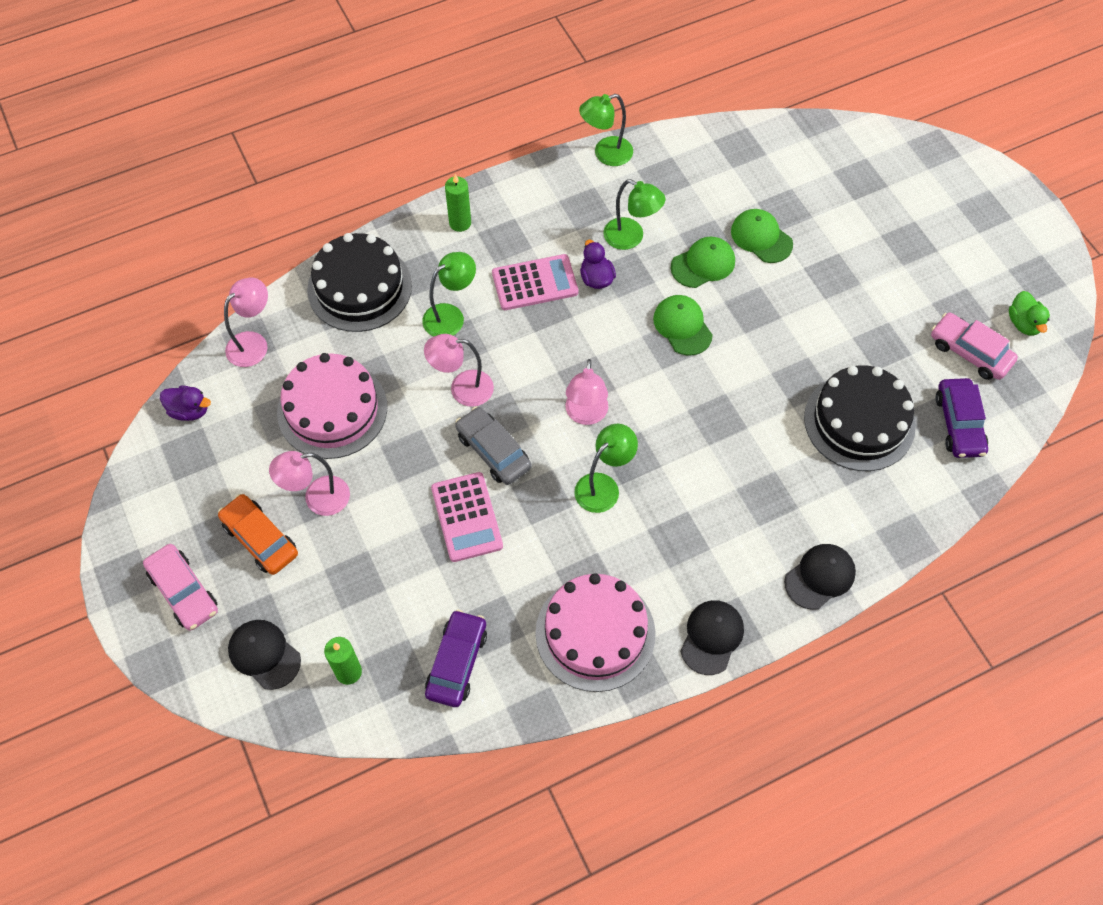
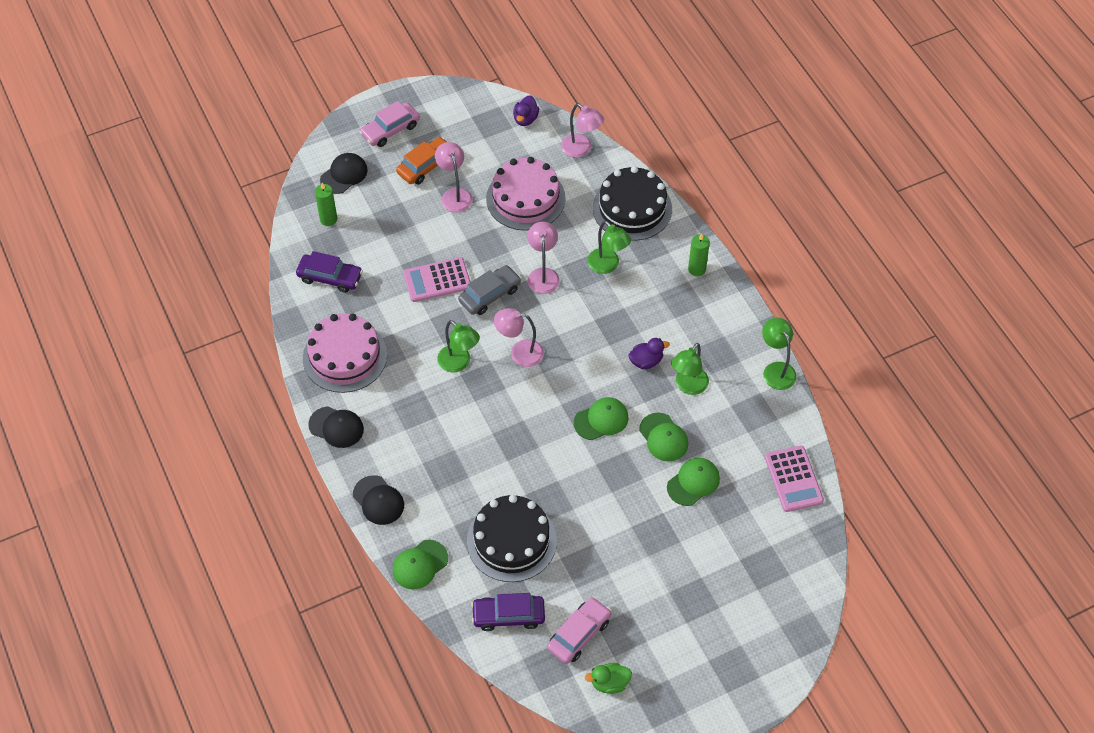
camera: 90 degrees right, 5 degrees down
(535, 283) = (640, 319): pink calculator -> pink calculator (793, 479)
(906, 523) = (420, 565): none -> green cap

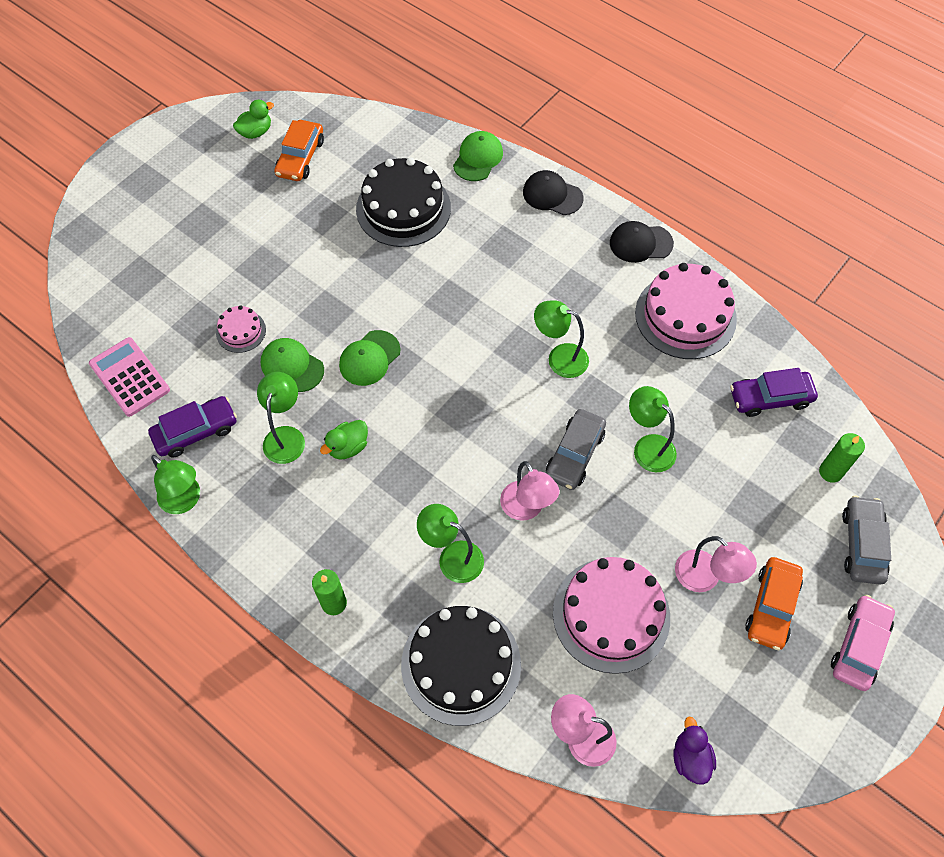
camera: 155 degrees right, 5 degrees up
(344, 175) = (862, 544): black cap -> grey car
(437, 280) = (647, 447): pink calculator -> green lamp
(508, 616) = (373, 149): purple car -> purple car (196, 431)
(519, 353) = (499, 397): pink lamp -> none
(579, 634) = (300, 157): pink car -> orange car
(646, 361) = (348, 447): purple duck -> green duck
(693, 482) = (241, 331): green cap -> pink cake

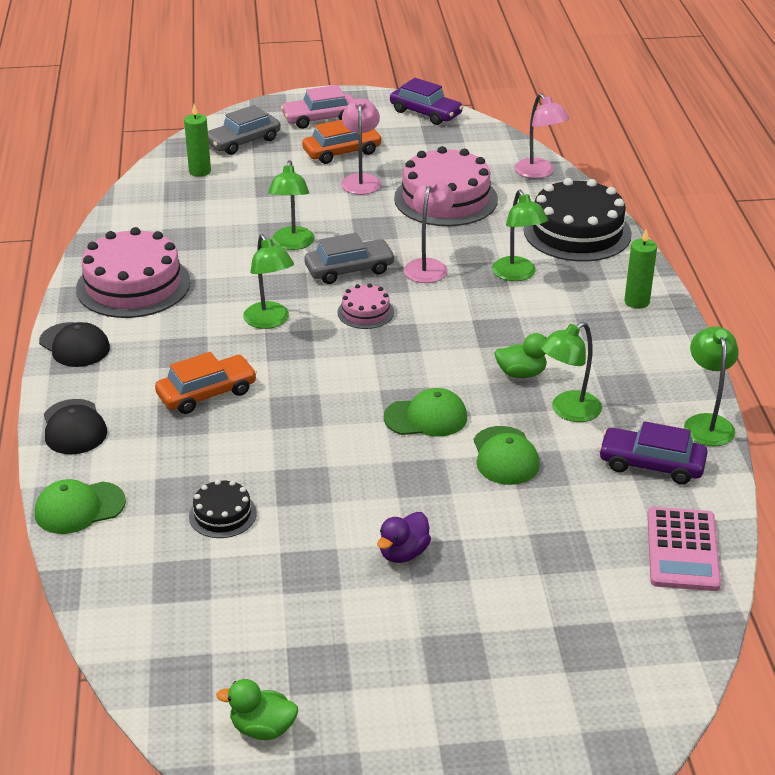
camera: 135 degrees left, 25 degrees down
(241, 331) = (524, 516): pink cake -> pink cake (365, 312)
(300, 157) = (252, 651): orange car -> orange car (207, 393)
(403, 208) = (222, 514): black cake -> black cake, size x0.49
(690, 758) = (484, 138): purple duck -> purple duck (403, 553)
(770, 398) = (166, 216): purple car -> purple car (425, 113)

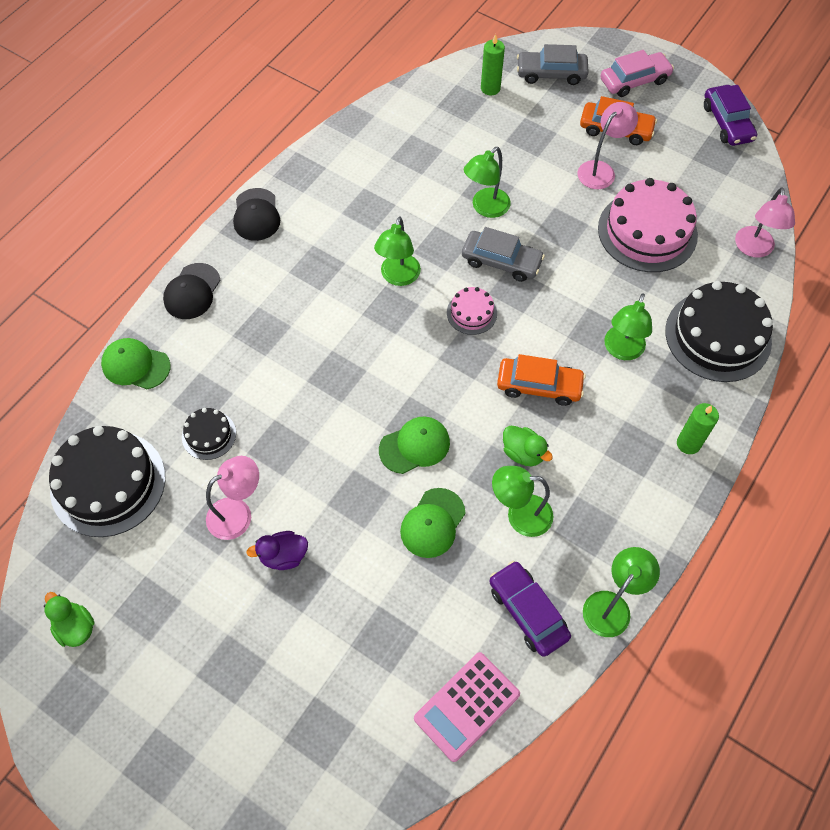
camera: 40 degrees right, 25 degrees up
(133, 285) = (342, 180): pink cake -> none
(160, 606) = (108, 483): none -> black cake
(207, 393) = (296, 318): orange car -> orange car (539, 386)
(320, 118) = (634, 81): pink car -> pink car turned 135 degrees clockwise
(426, 417) = (415, 446): green cap -> green cap turned 60 degrees counterclockwise
(428, 266) = (563, 296): pink lamp -> pink lamp (238, 513)

